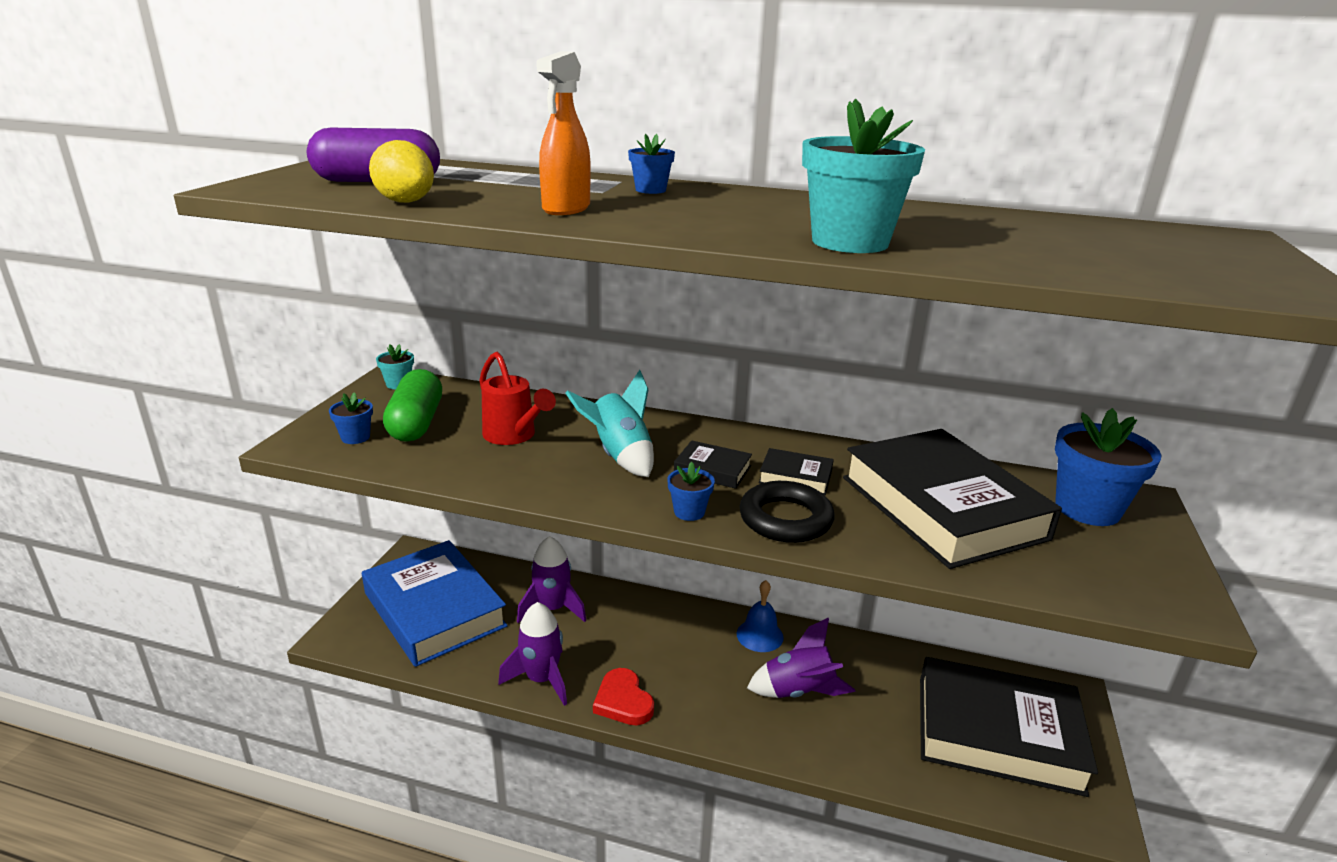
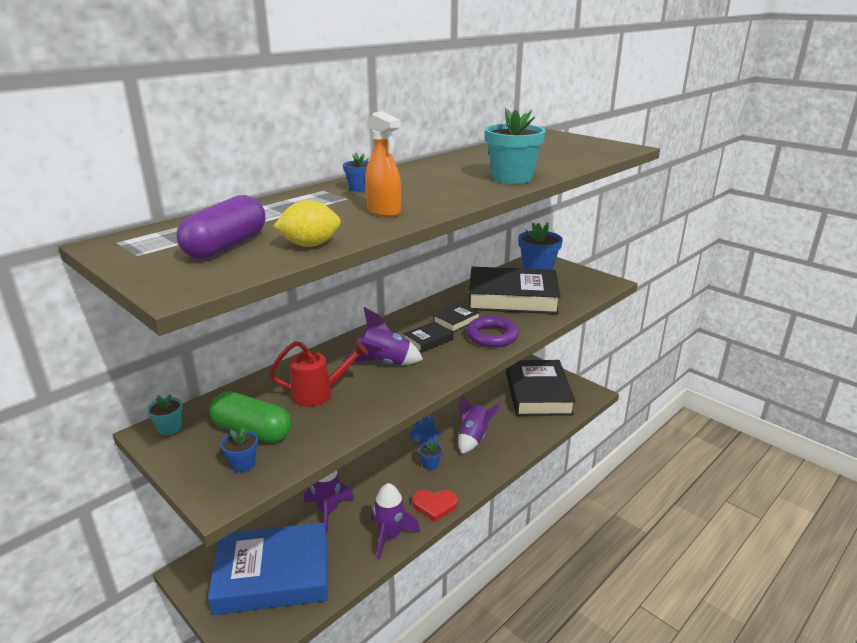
camera: 60 degrees left, 0 degrees up
(619, 456) = (384, 363): turquoise rocket -> purple rocket
(689, 512) = (464, 359): blue flower pot -> blue flower pot (430, 464)
(785, 519) = (492, 336): black ring -> purple ring
(997, 733) = (538, 393): black book -> black book turned 45 degrees counterclockwise

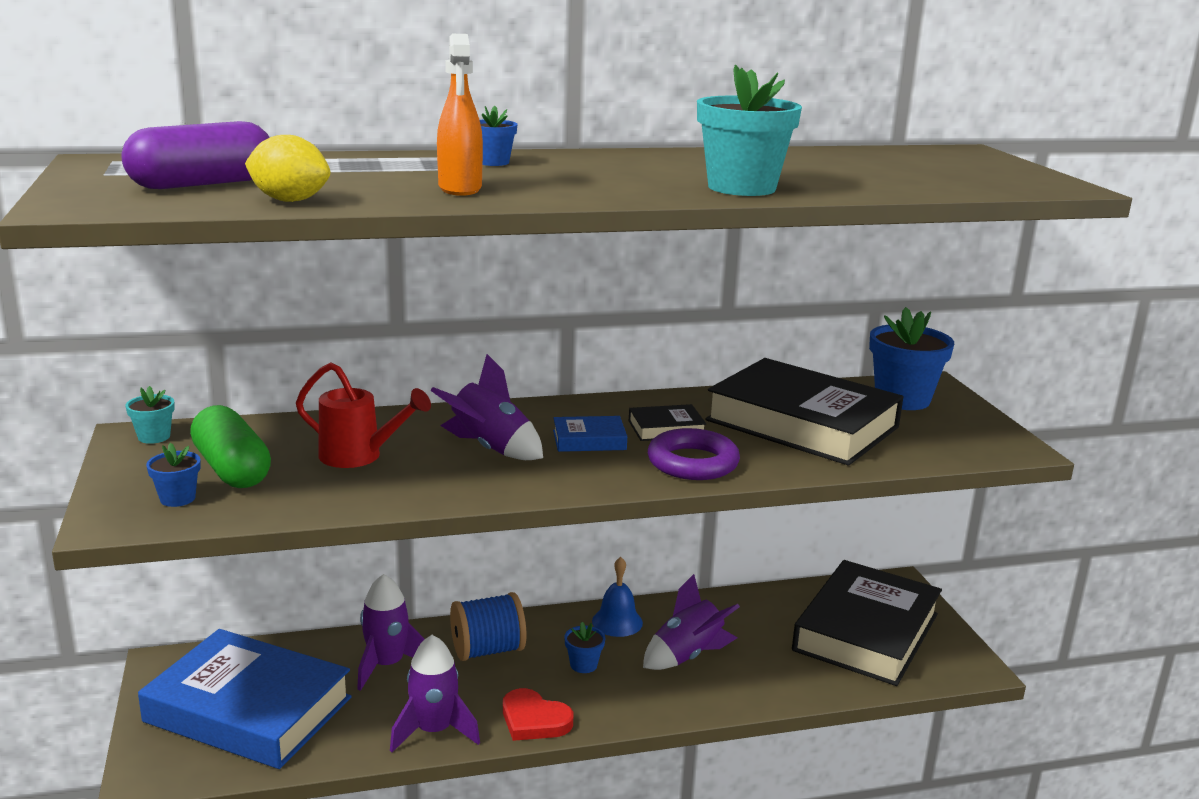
camera: 30 degrees right, 5 degrees down
(374, 477) = (488, 650): none -> blue spool
(428, 340) = (589, 440): black book -> blue book

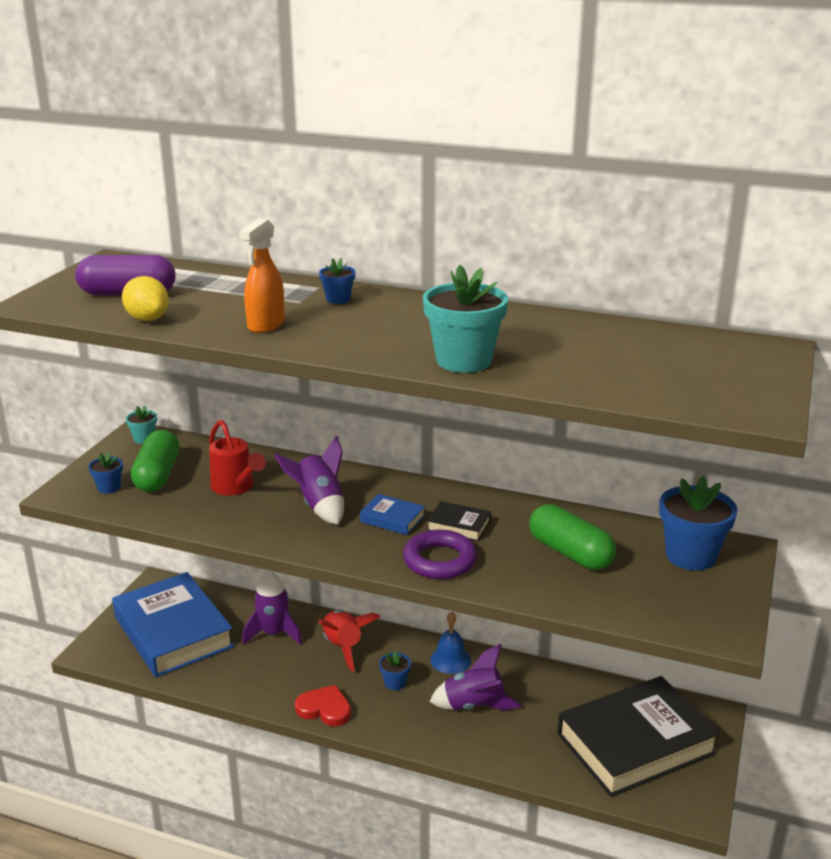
camera: 35 degrees right, 5 degrees up
(434, 731) = (259, 690): purple rocket -> none
(488, 650) = (344, 647): blue spool -> red rocket
(534, 720) = (324, 709): red heart -> red heart turned 135 degrees clockwise
(802, 423) = (570, 553): black book -> green capsule

